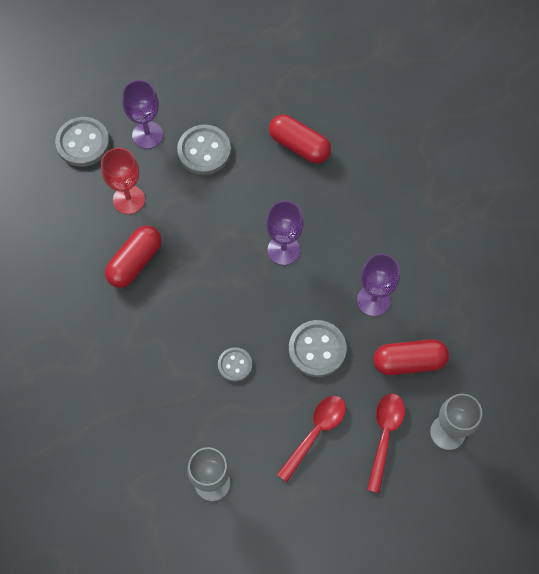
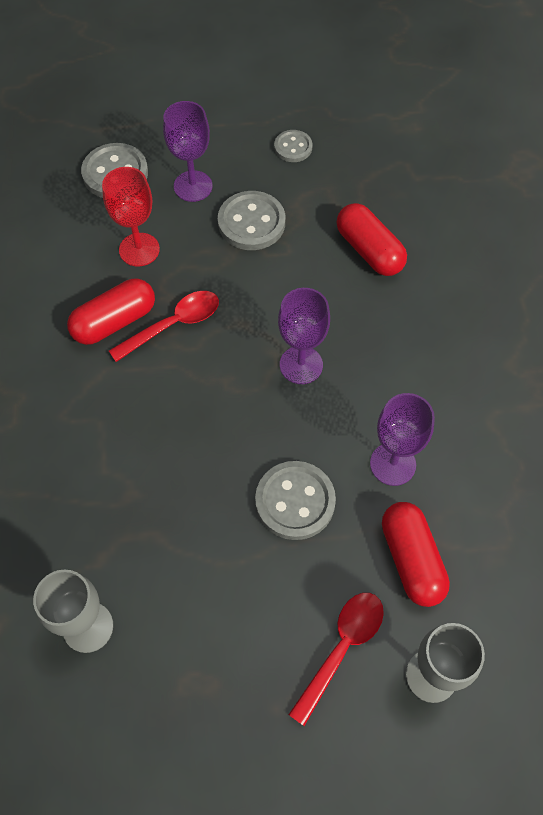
camera: 20 degrees right, 5 degrees down
(235, 365) = (182, 485): grey button -> grey button (293, 147)
(315, 433) = (249, 610): red spoon -> red spoon (173, 325)
(408, 361) = (411, 559): red capsule -> red capsule turned 60 degrees clockwise

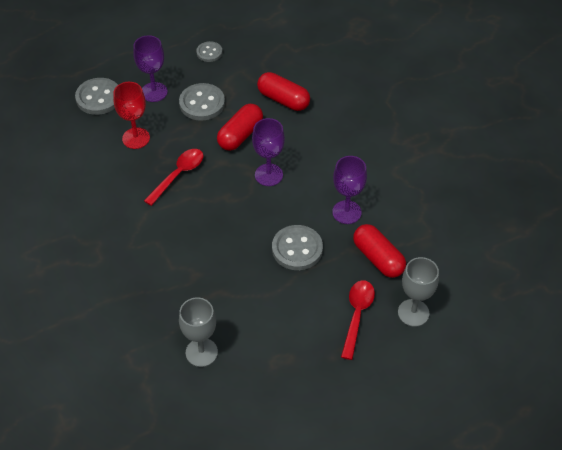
camera: 20 degrees left, 10 degrees down
(114, 321) = (139, 183): red capsule -> red capsule (240, 135)

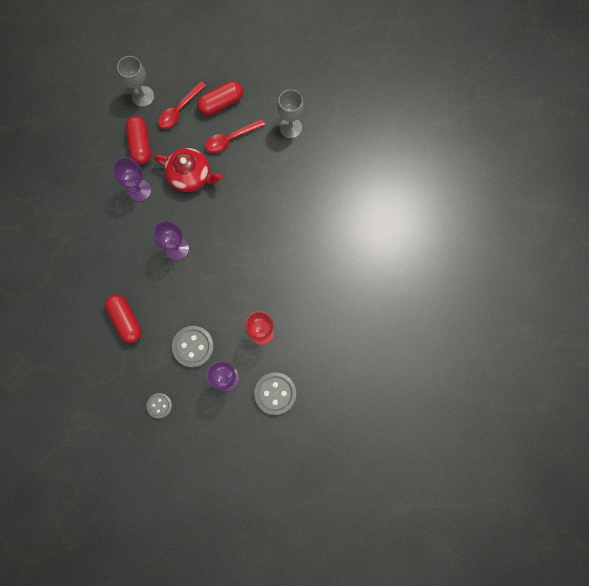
camera: 155 degrees left, 25 degrees up
(178, 175) = (244, 279): red spoon -> red spoon (231, 139)
(240, 135) = (179, 298): red capsule -> red capsule (221, 103)
(297, 249) = (191, 176): grey button -> red teapot

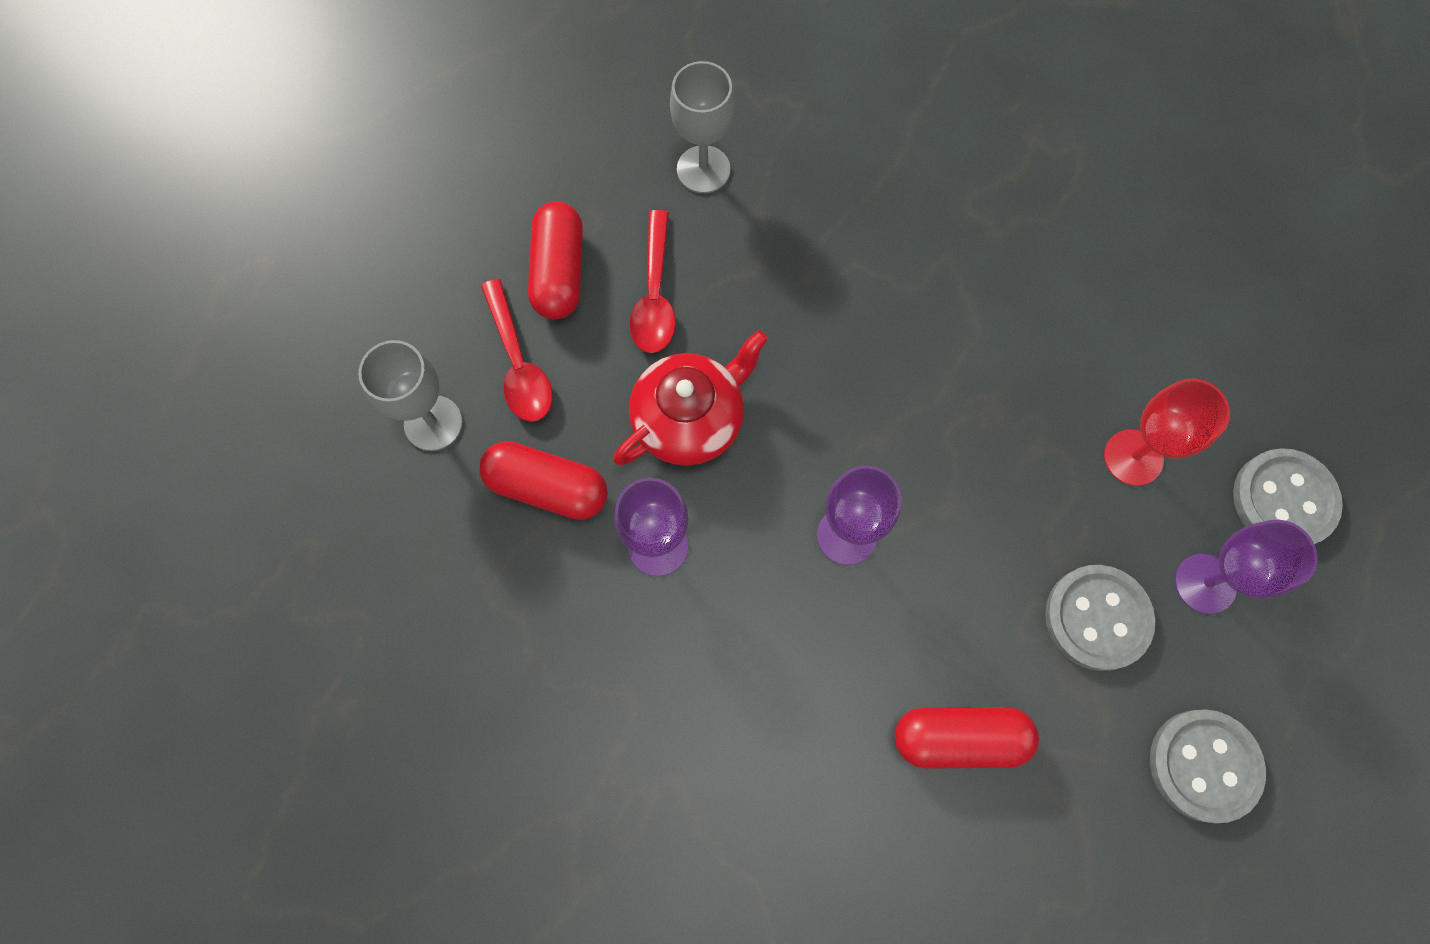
camera: 60 degrees left, 5 degrees down
(159, 405) = (1204, 765): grey button -> grey button, size x1.68

